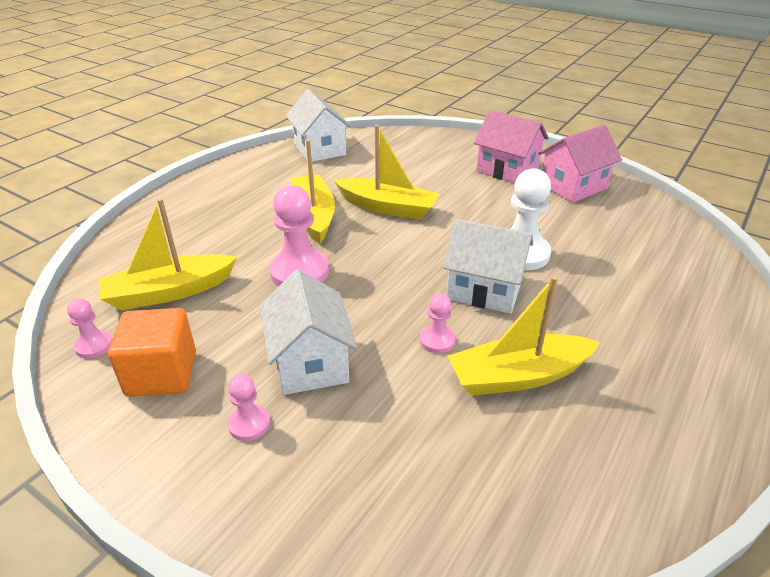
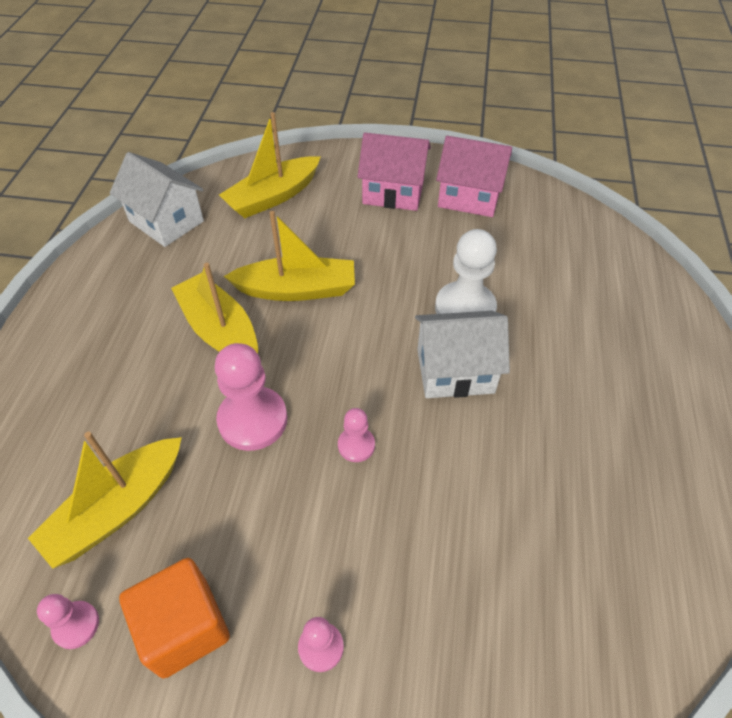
camera: 25 degrees left, 15 degrees up
(310, 362) = (336, 539): white house -> none
(437, 340) = (444, 456): pink pawn -> pink pawn (356, 445)
(518, 376) = (539, 469): yellow boat -> yellow boat (273, 197)
(573, 186) = (469, 197): pink house -> pink house turned 75 degrees clockwise

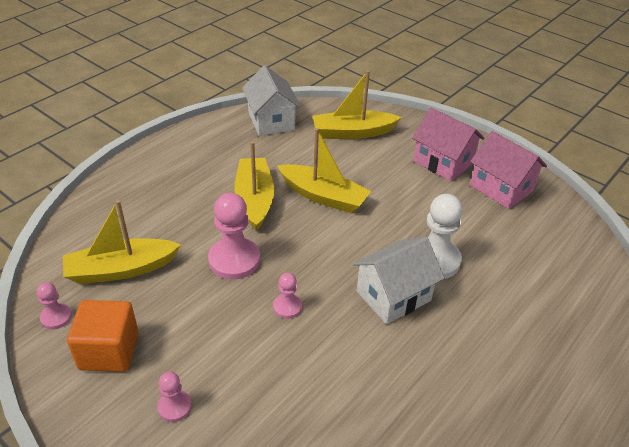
camera: 30 degrees right, 10 degrees down
(455, 371) = (393, 296): white house -> white house turned 60 degrees counterclockwise

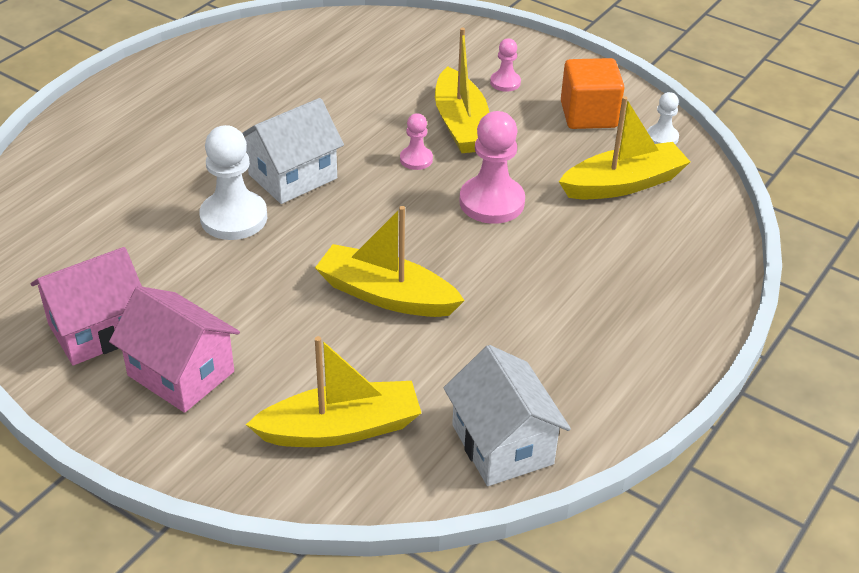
camera: 175 degrees right, 0 degrees up
(56, 317) = (662, 137): pink pawn -> white pawn
(254, 200) = (489, 282): yellow boat -> yellow boat (461, 124)
(501, 188) = (97, 330): pink house -> pink house turned 75 degrees counterclockwise

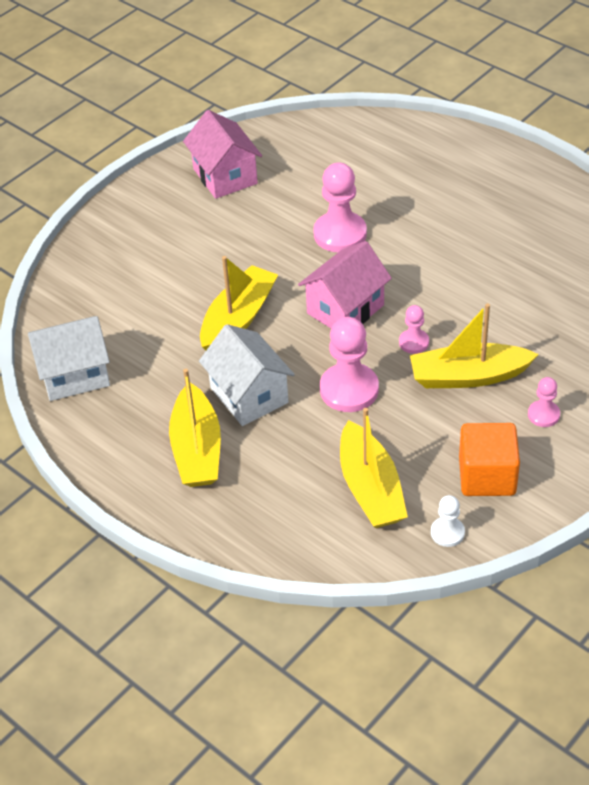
camera: 100 degrees right, 5 degrees up
(181, 373) = (176, 217): pink house -> pink house (345, 309)
(234, 218) = (340, 234): white pawn -> pink pawn
(293, 176) = (392, 265): white house -> white house (249, 395)
(341, 429) = (109, 293): yellow boat -> yellow boat (197, 449)

